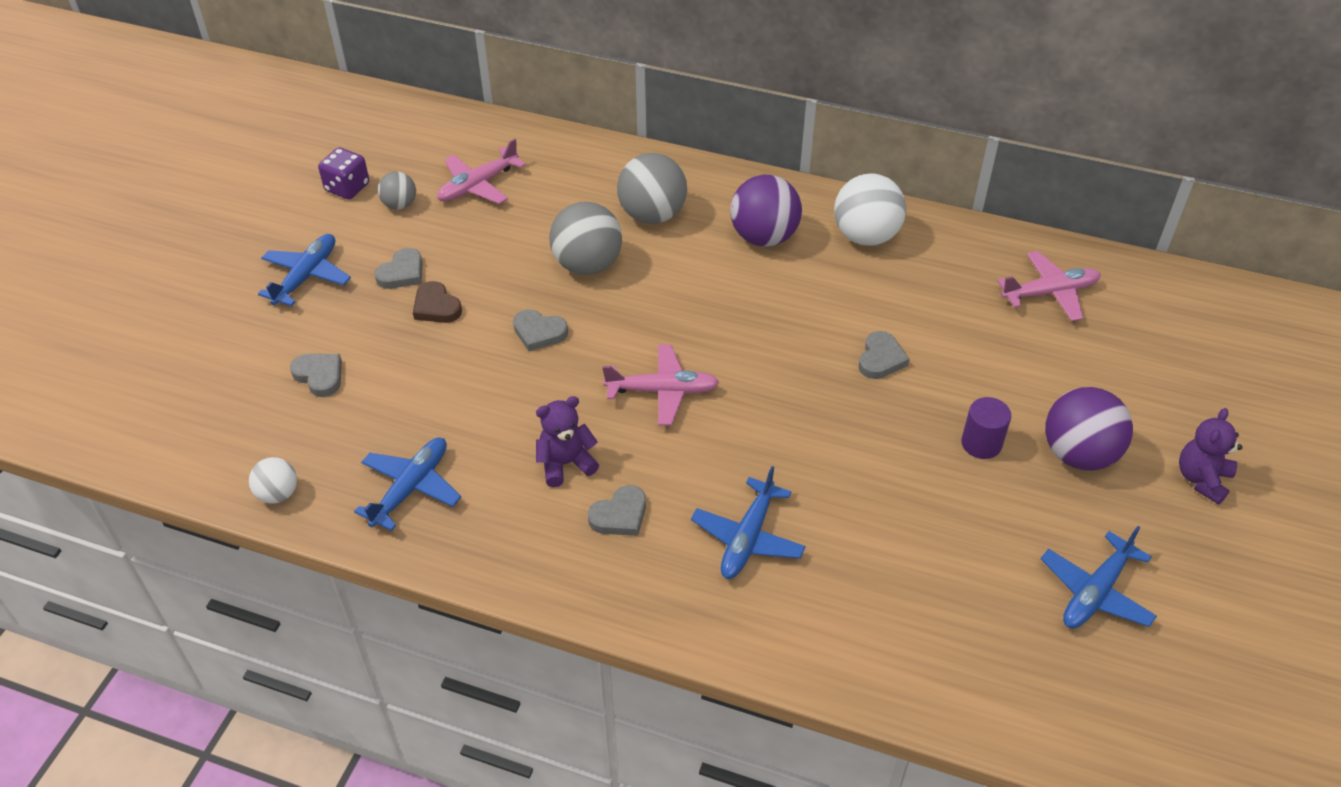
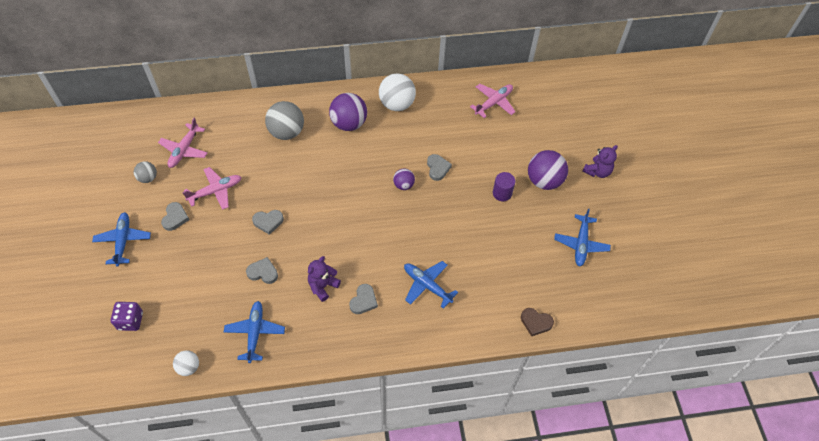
camera: 30 degrees left, 10 degrees up
(319, 376) = (168, 294): grey heart -> grey heart (263, 272)
(347, 187) = (111, 179): purple dice -> purple dice (130, 321)
(436, 307) = (206, 229): brown heart -> brown heart (535, 322)
(587, 265) = (270, 174): grey ball -> none
(663, 391) = (347, 228): pink plane -> pink plane (216, 191)
(747, 538) = (427, 285): blue plane -> blue plane turned 135 degrees clockwise
(802, 362) = (403, 185): none -> purple ball
(1202, 479) = (597, 171): purple teddy bear -> purple teddy bear turned 135 degrees counterclockwise

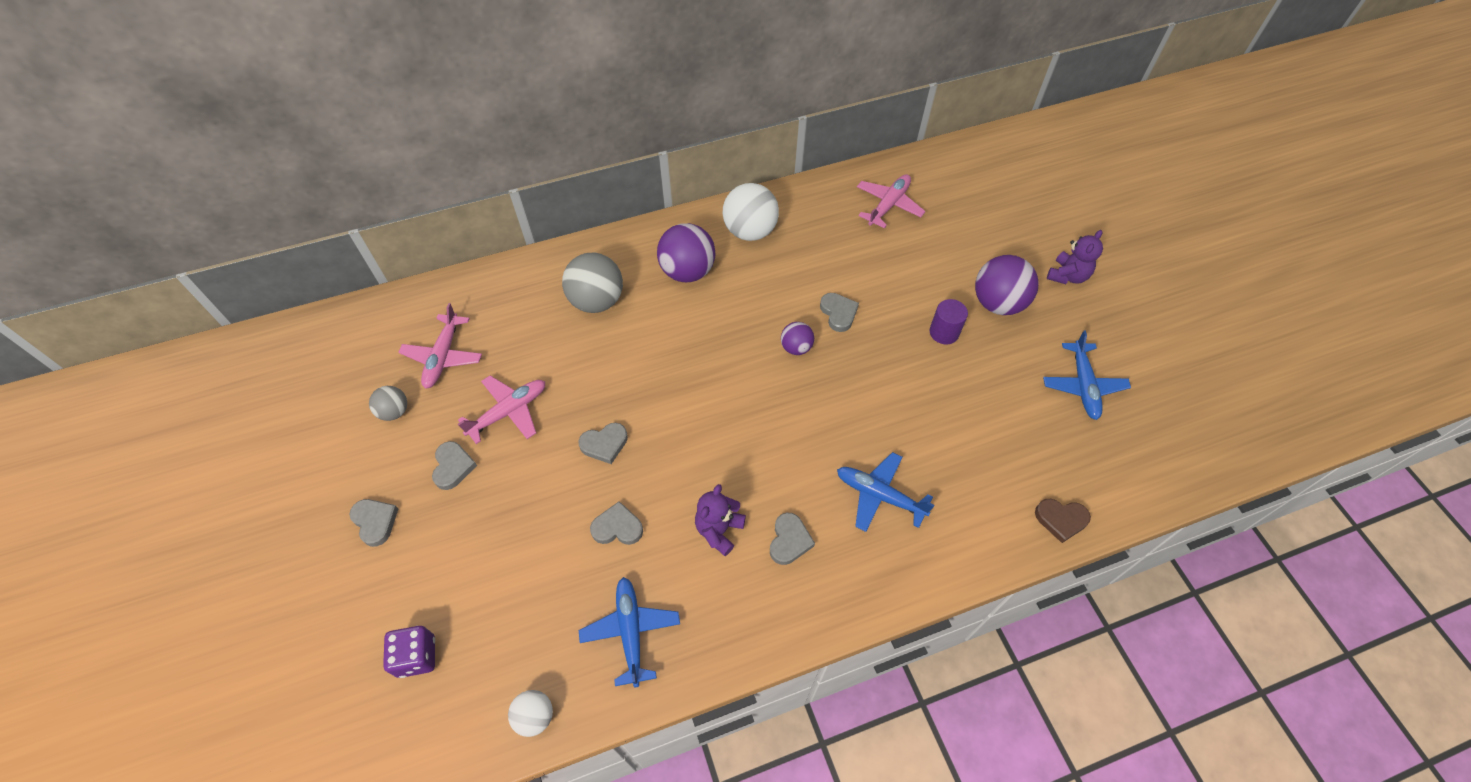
camera: 10 degrees left, 0 degrees up
(123, 241) = (375, 522): blue plane -> grey heart

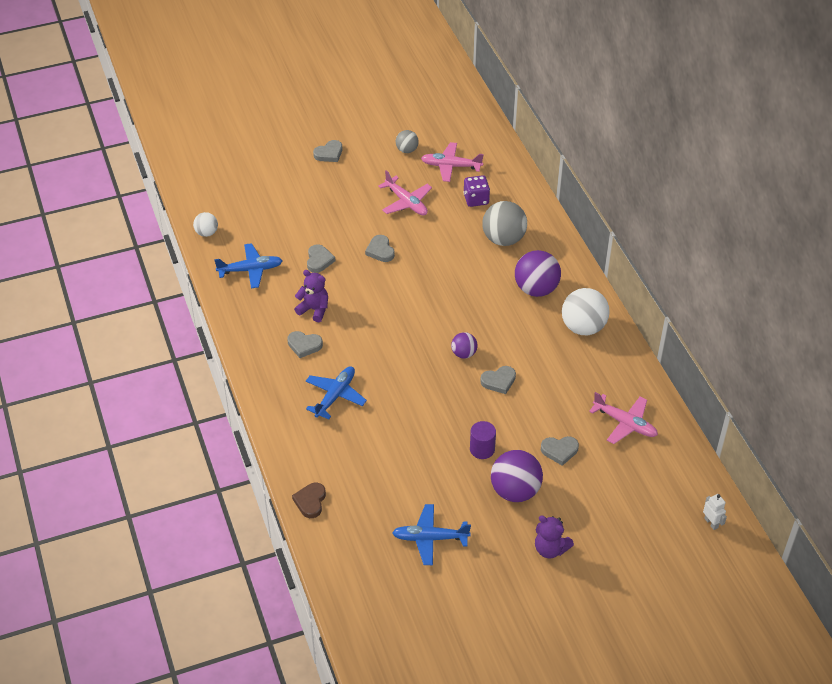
camera: 90 degrees right, 10 degrees down
(417, 656) = (245, 182): purple dice -> purple dice (476, 199)
(453, 467) = (365, 181): grey heart -> grey heart (559, 451)
(1003, 152) = (711, 523): none -> white robot

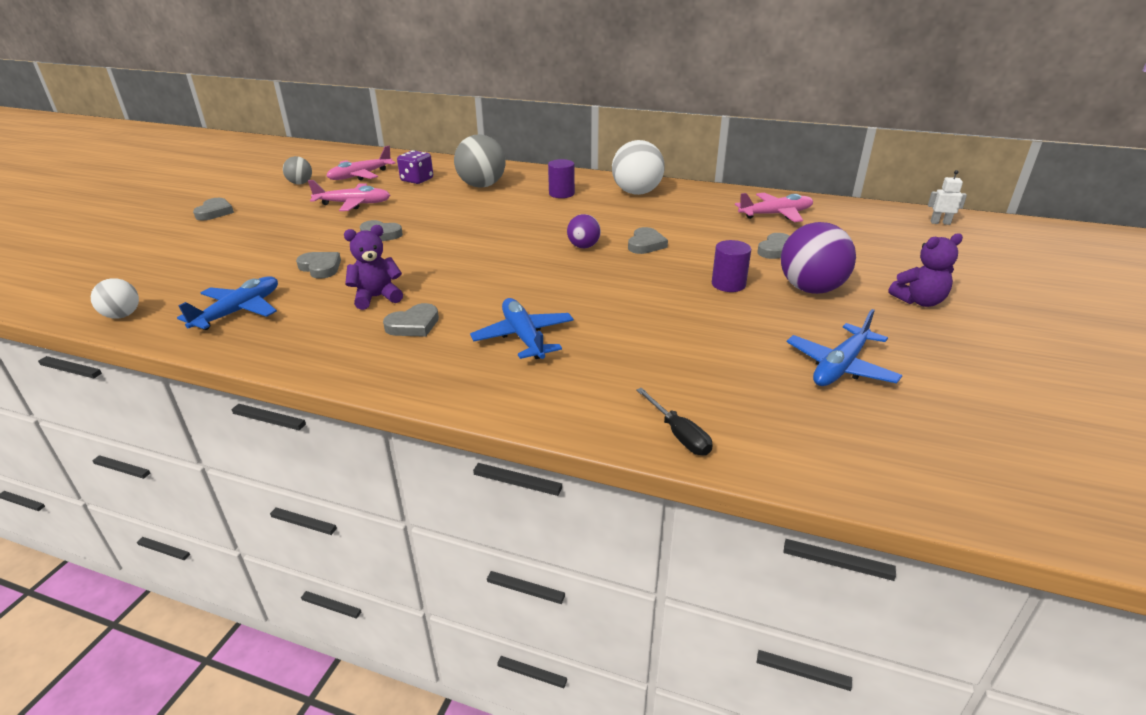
camera: 50 degrees left, 15 degrees down
(310, 501) = (679, 434): brown heart -> black screwdriver
(536, 289) = (561, 194): purple ball -> purple cylinder

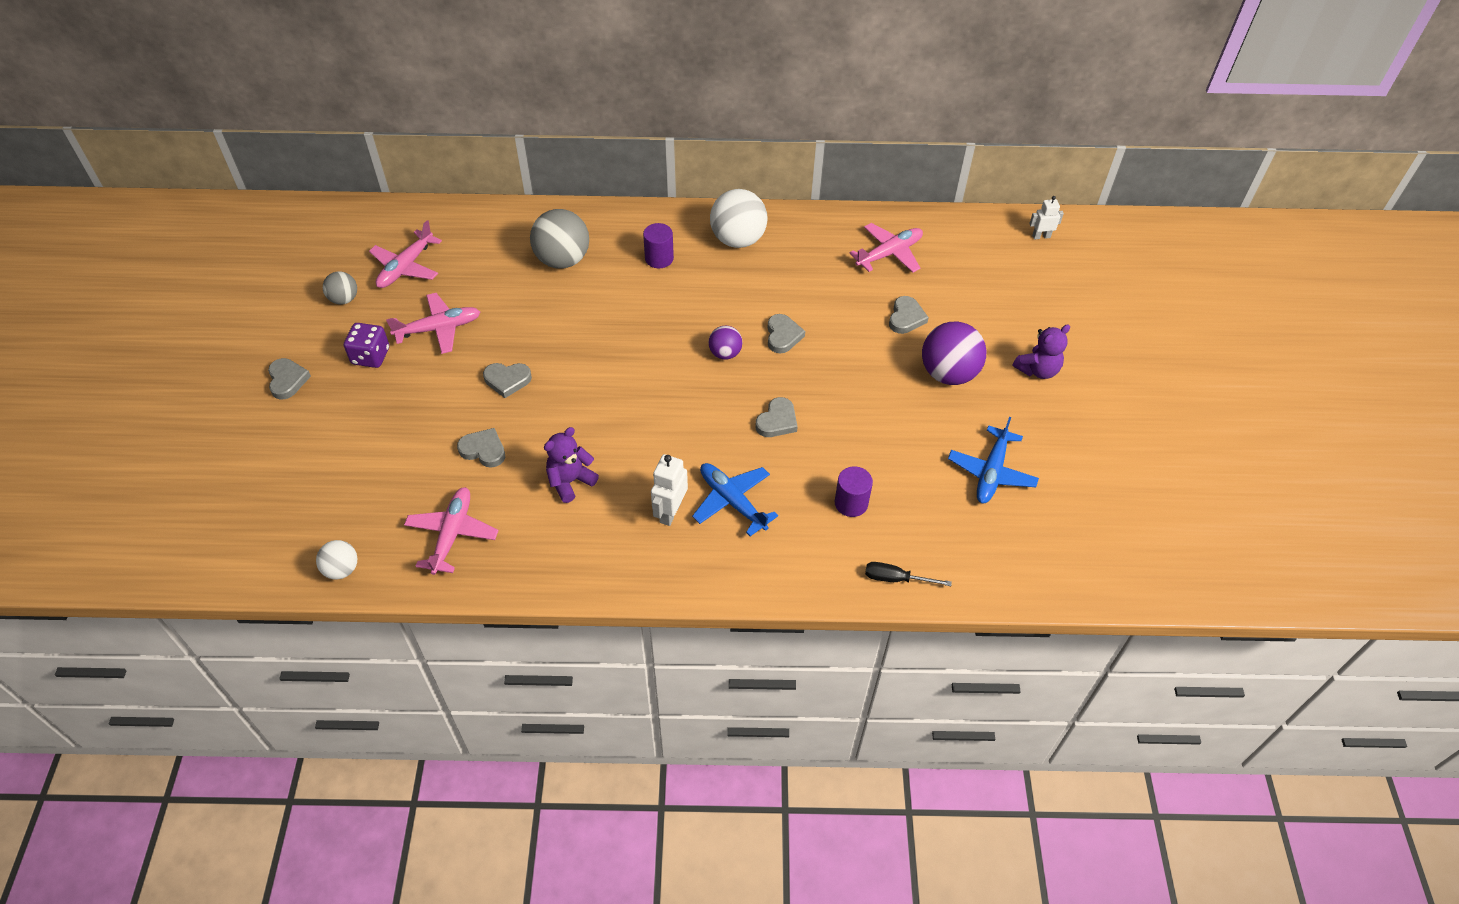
camera: 20 degrees left, 20 degrees up
(239, 311) = (452, 534): blue plane -> pink plane
(413, 325) = (628, 510): grey heart -> grey heart (777, 421)
(417, 180) = (480, 263): purple dice -> purple dice (370, 356)
(454, 333) = (670, 512): none -> white robot
(679, 434) = (896, 579): black screwdriver -> black screwdriver turned 150 degrees clockwise
(728, 284) = (877, 383): purple cylinder -> purple cylinder (851, 503)

